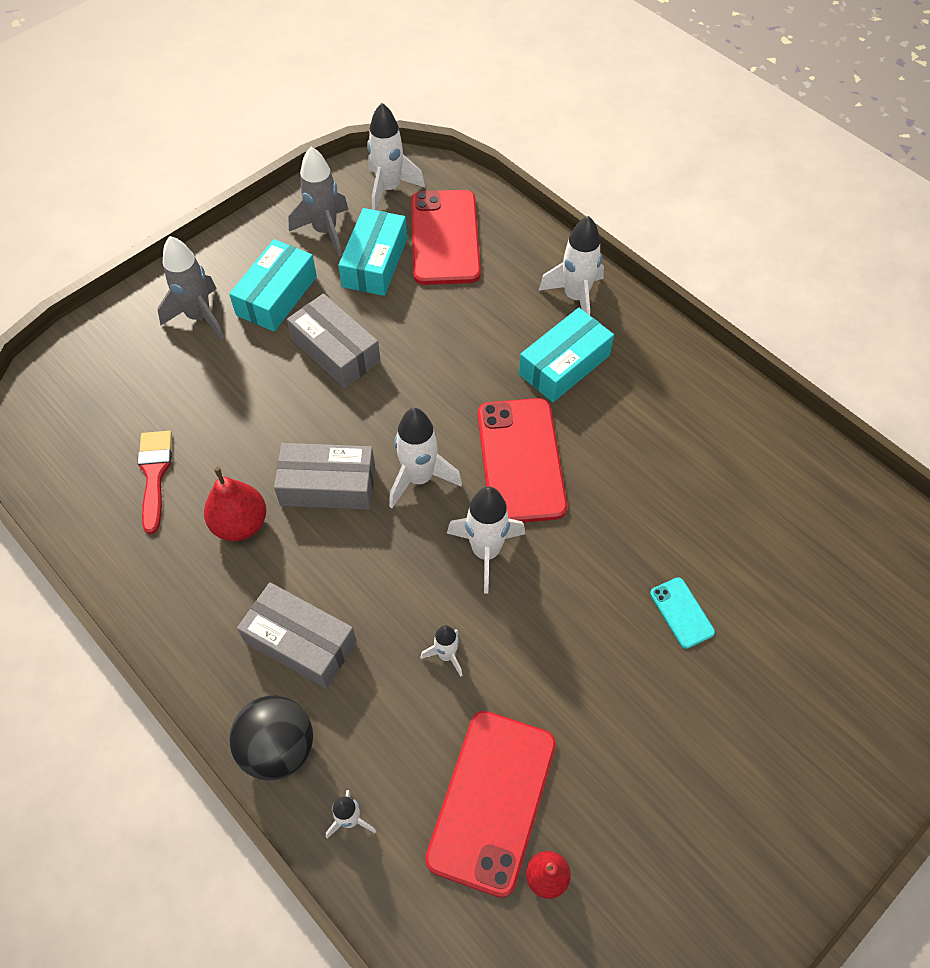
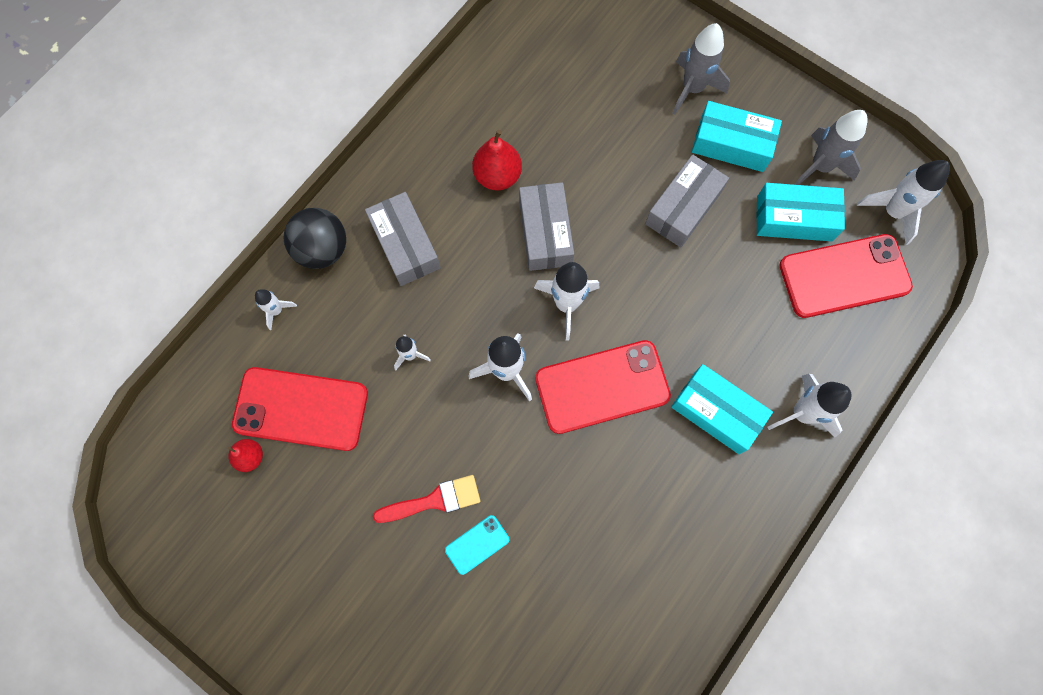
camera: 80 degrees right, 15 degrees up
(154, 474) = (530, 101): red brush -> red brush (434, 500)
(300, 642) = (405, 245): grey box -> grey box turned 45 degrees counterclockwise

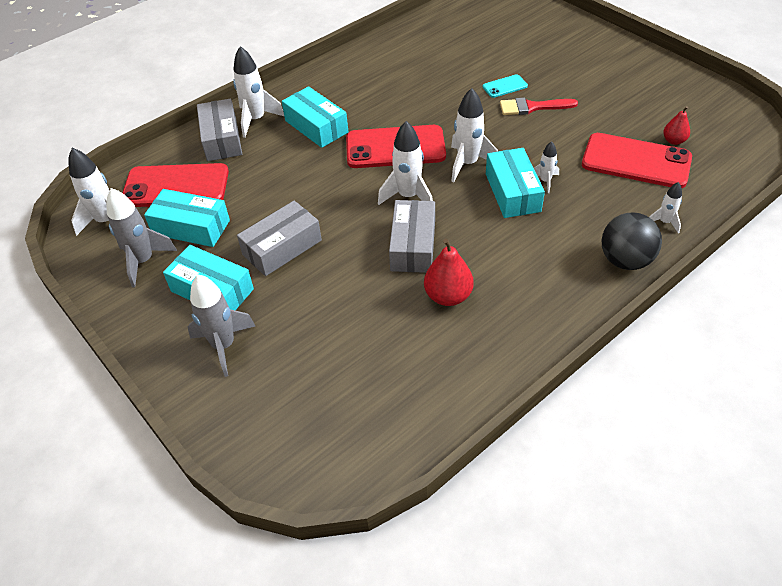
camera: 165 degrees left, 25 degrees down
(405, 245) = (545, 253): grey box -> grey box (222, 139)
(447, 330) = (512, 192): none -> turquoise box

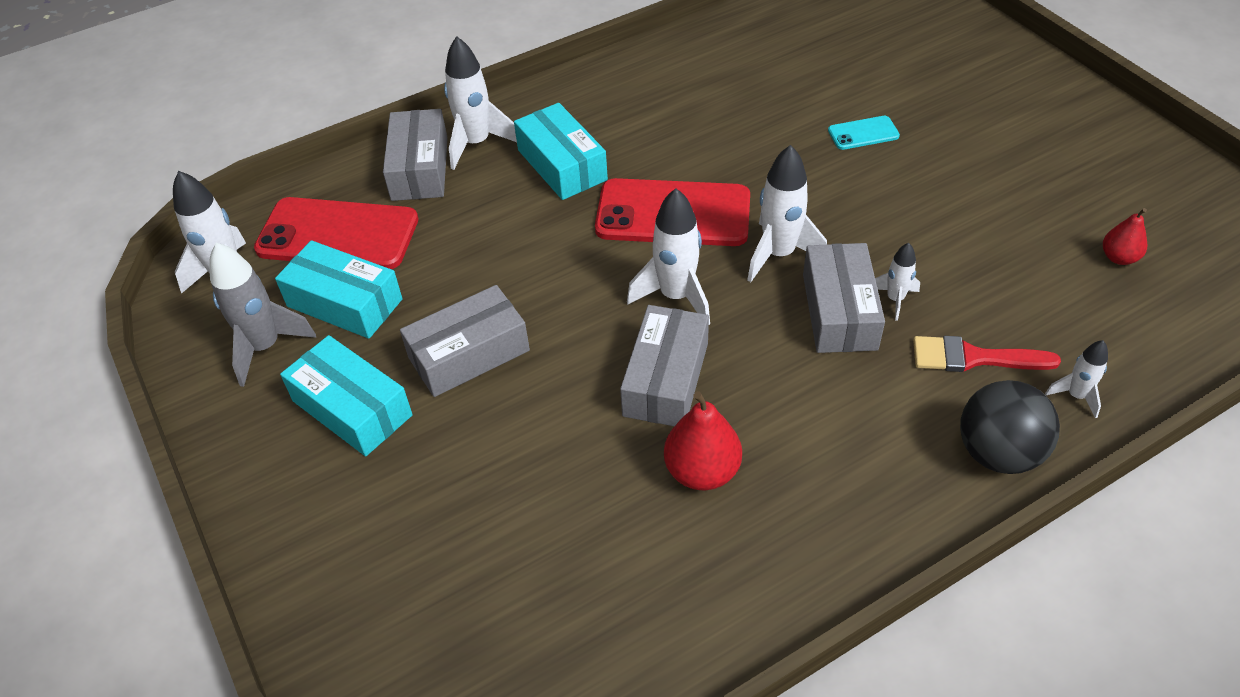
camera: 10 degrees right, 0 degrees up
(224, 345) = (349, 500): grey rocket -> none
(512, 192) = (839, 311): turquoise box -> grey box
(532, 107) = (900, 173): red brush -> red brush (973, 358)
(636, 161) = (1049, 285): red phone -> none

